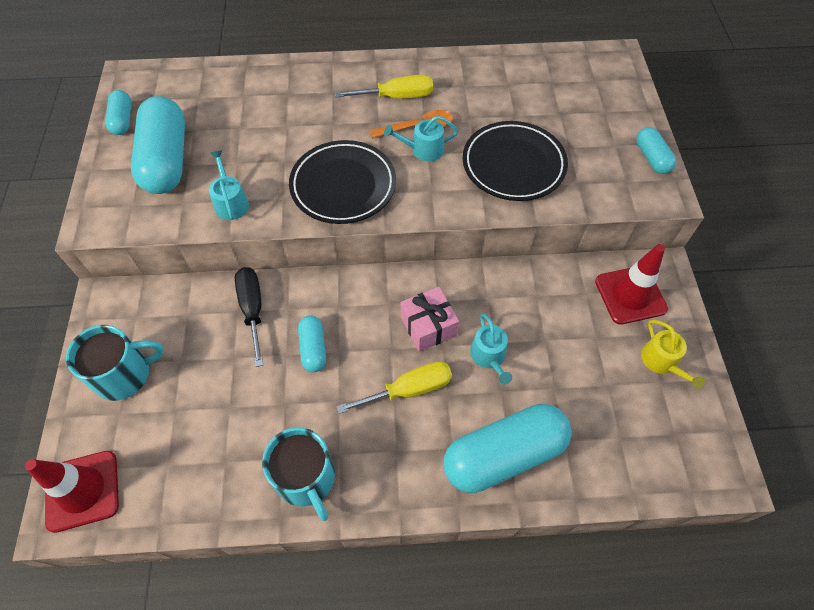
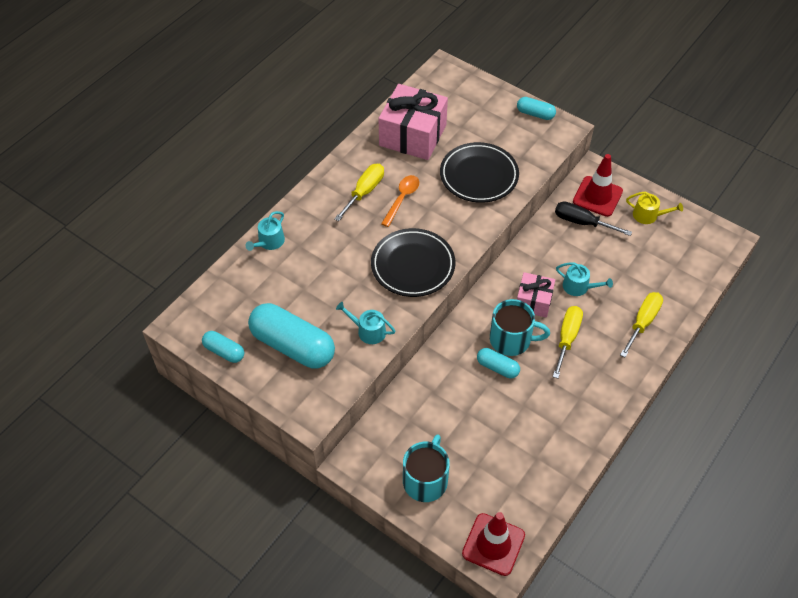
camera: 50 degrees left, 5 degrees down
(253, 310) = (439, 382): black screwdriver -> black screwdriver (582, 222)
(306, 478) = (581, 423): turquoise mug -> turquoise mug (511, 340)
(423, 150) = (423, 208): turquoise watering can -> turquoise watering can (269, 242)
(503, 454) = (642, 322): turquoise capsule -> yellow screwdriver
(505, 86) = (413, 135): none -> pink gift

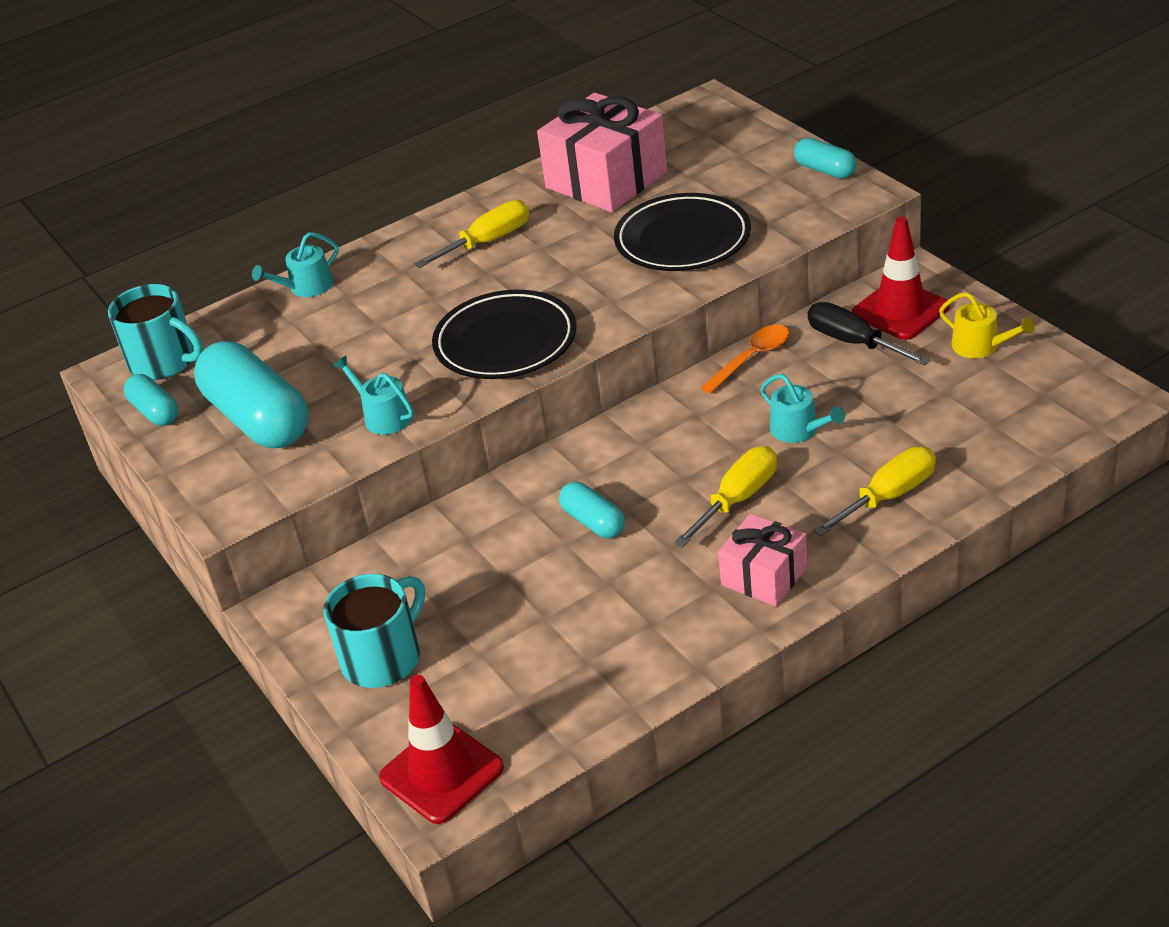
camera: 25 degrees right, 15 degrees down
(402, 199) = (540, 256): orange spoon -> orange spoon (751, 359)
(511, 340) = (639, 487): turquoise mug -> turquoise mug (165, 361)
(533, 301) = (707, 440): pink gift -> pink gift (764, 576)

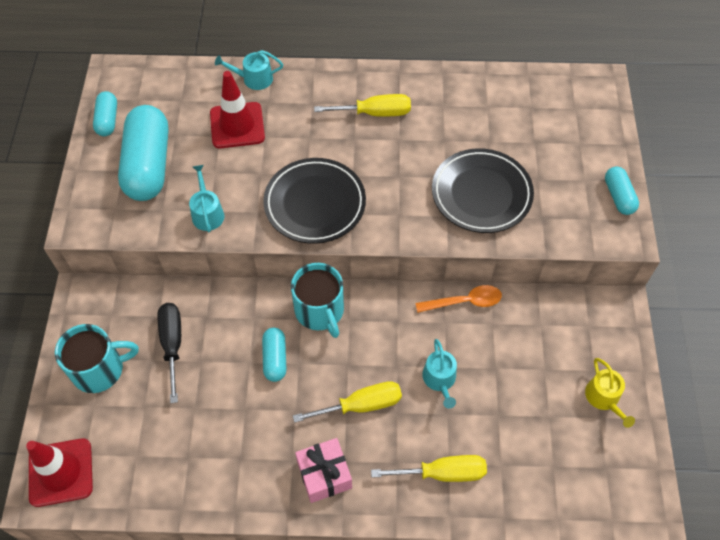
camera: 30 degrees right, 20 degrees up
(165, 361) = (142, 85): turquoise mug -> turquoise mug (320, 311)
(606, 180) = (483, 109): pink gift -> none
(853, 342) = (533, 335): black screwdriver -> black screwdriver (172, 344)
(900, 310) = (584, 330): red traffic cone -> red traffic cone (237, 125)

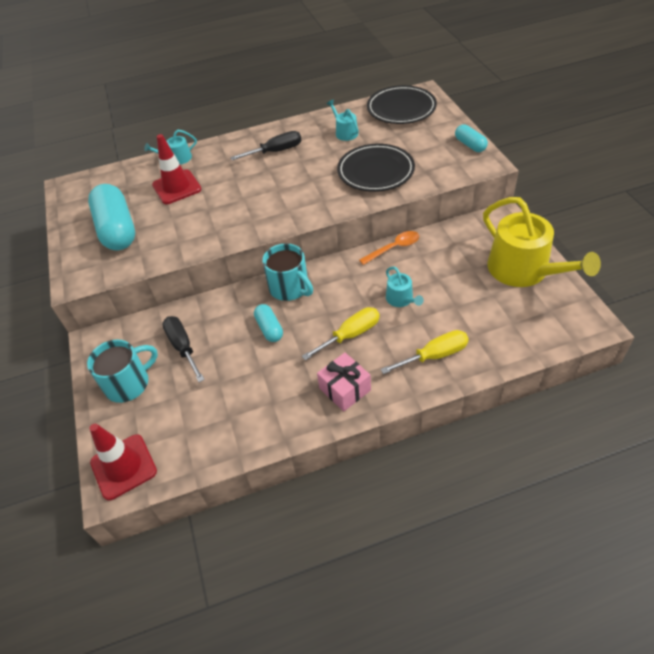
camera: 15 degrees left, 10 degrees down
(107, 120) = (73, 213): turquoise capsule -> none
(207, 213) = (177, 243): turquoise watering can -> turquoise watering can (345, 132)
(315, 204) = (257, 213): black plate -> black plate (401, 109)
(375, 113) = (276, 151): yellow screwdriver -> black screwdriver
(604, 398) = (524, 270): yellow watering can -> yellow watering can, size x2.20

